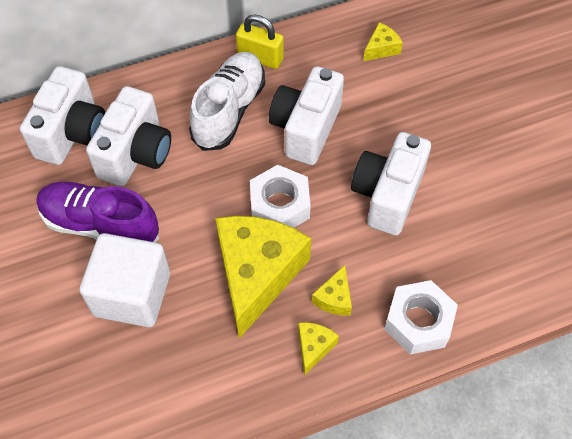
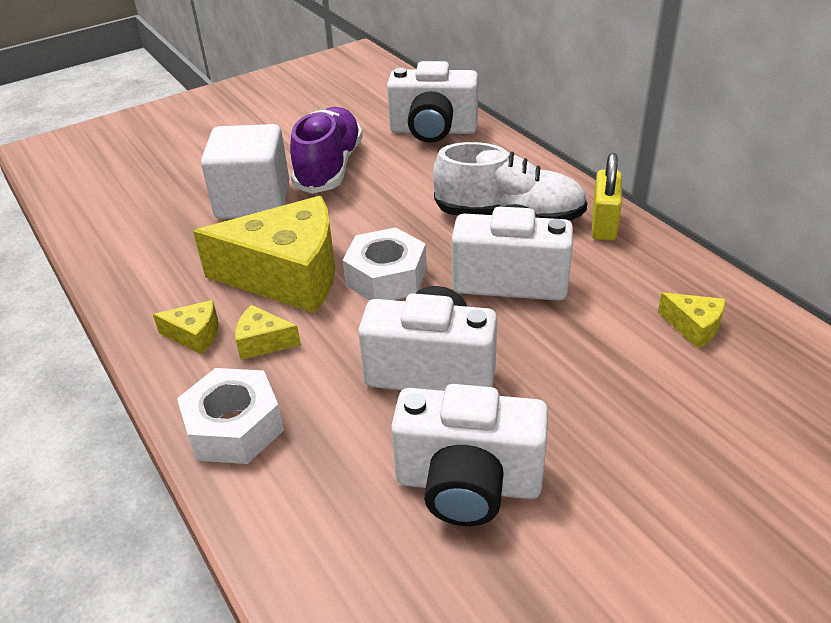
camera: 80 degrees right, 20 degrees down
(136, 154) = (422, 169): white camera -> white camera (468, 483)

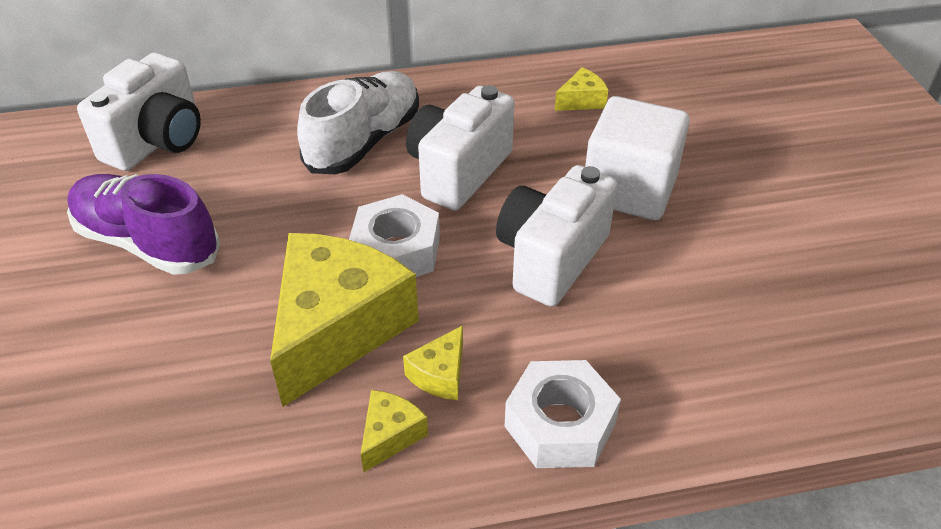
camera: 70 degrees left, 5 degrees up
(253, 201) = (154, 328): white cube -> white cube (629, 189)
(468, 483) = (695, 277): white camera -> none
(604, 224) = (422, 94): yellow padlock -> none

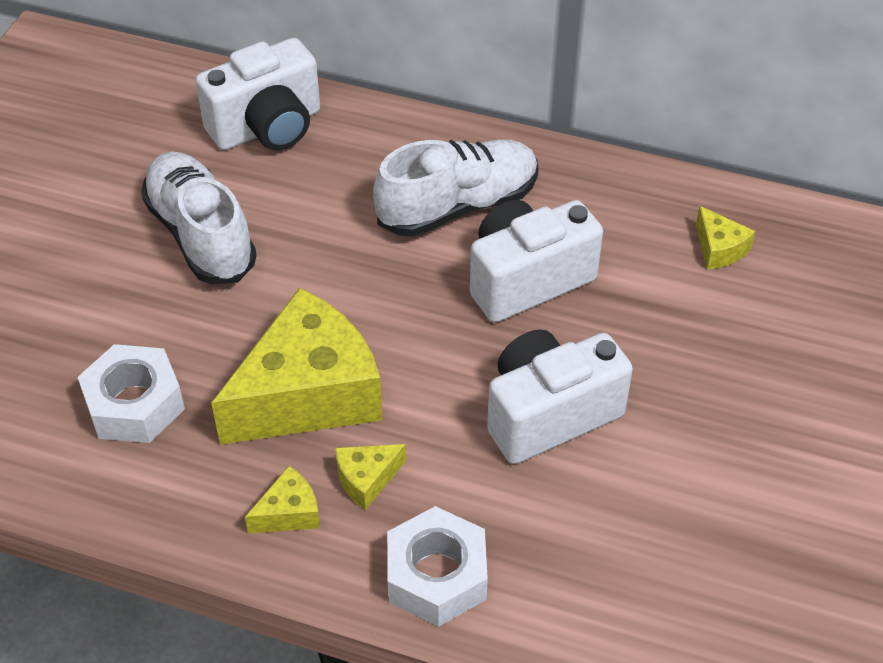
camera: 30 degrees right, 5 degrees up
(148, 242) = (201, 235): purple shoe -> white shoe
(396, 251) = (409, 341): white nut -> white nut (135, 404)
(581, 100) = (719, 249): yellow cheese -> yellow cheese turned 60 degrees clockwise
(629, 189) = (687, 375): white cube -> none

